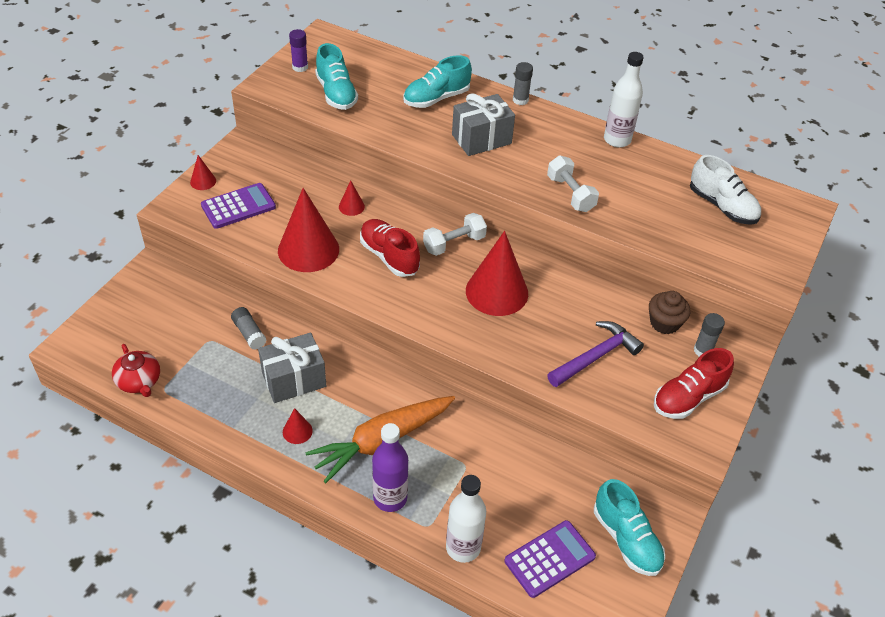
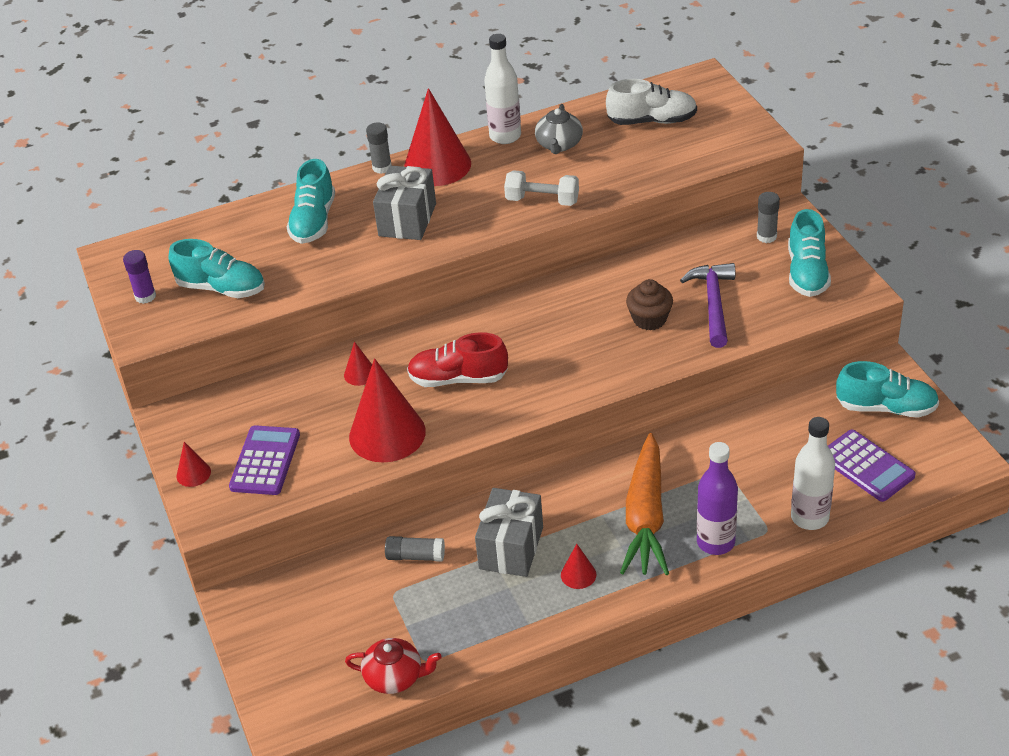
camera: 45 degrees left, 5 degrees down
(454, 243) = (488, 325): white dumbbell -> none
(496, 292) = (578, 327): red cone -> red cone (437, 165)
(549, 559) = (866, 466): purple calculator -> purple calculator turned 135 degrees clockwise
(639, 171) = (559, 145): none -> grey teapot
(664, 323) = (716, 242): brown cupcake -> brown cupcake (649, 319)
(688, 397) = (807, 273): red shoe -> turquoise shoe

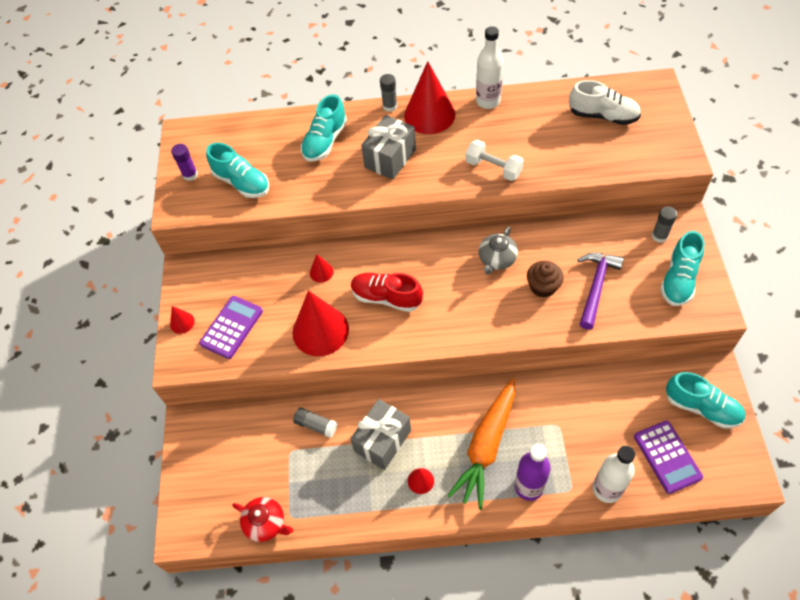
camera: 20 degrees right, 15 degrees up
(559, 145) = (524, 119): grey teapot -> grey teapot (497, 259)

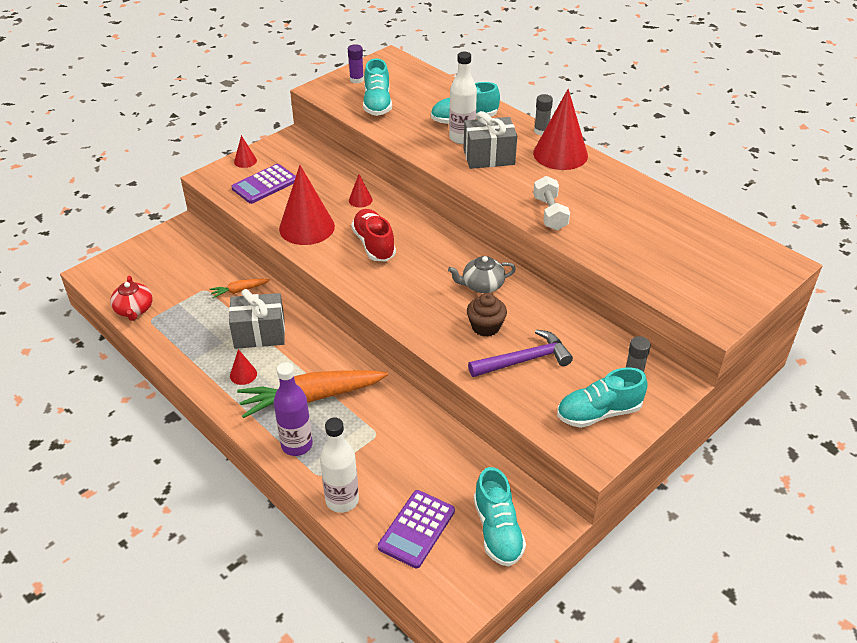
camera: 45 degrees right, 15 degrees down
(231, 327) = (265, 184): purple calculator -> purple calculator turned 150 degrees clockwise
(316, 425) = (239, 290): grey glue stick -> orange carrot
(488, 101) = (618, 176): white bottle -> white bottle (462, 138)
(603, 116) = (696, 247): white shoe -> none

